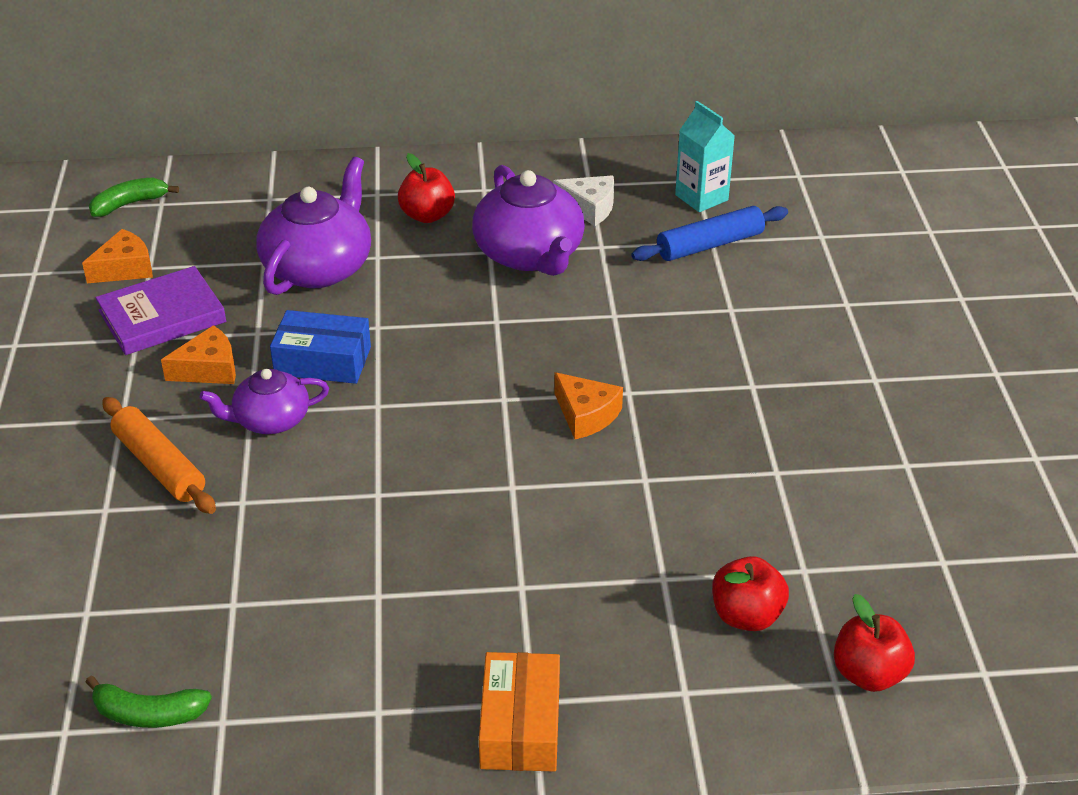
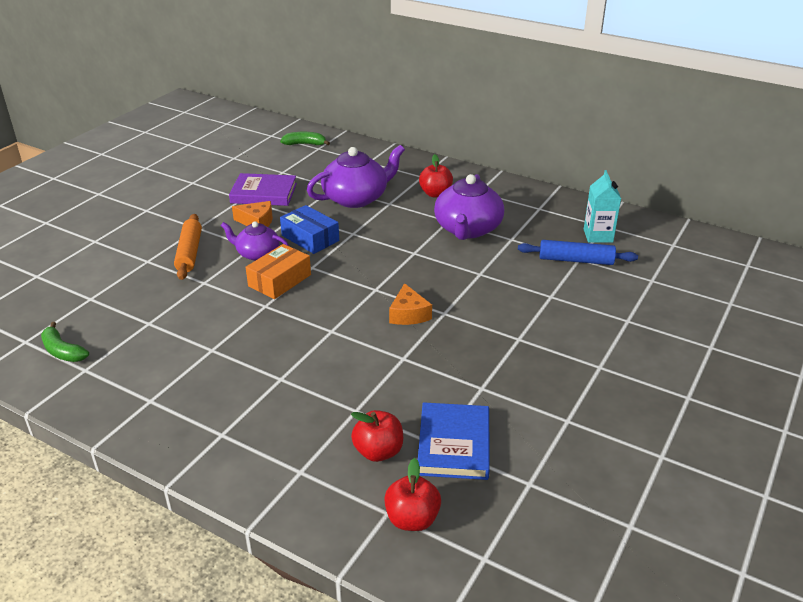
camera: 35 degrees right, 5 degrees down
(124, 268) = (272, 169): orange cheese -> none
(520, 725) = (203, 442): orange box -> orange box (280, 280)
(589, 207) = (526, 219): white cheese -> none
(819, 560) = (453, 445): none -> blue book

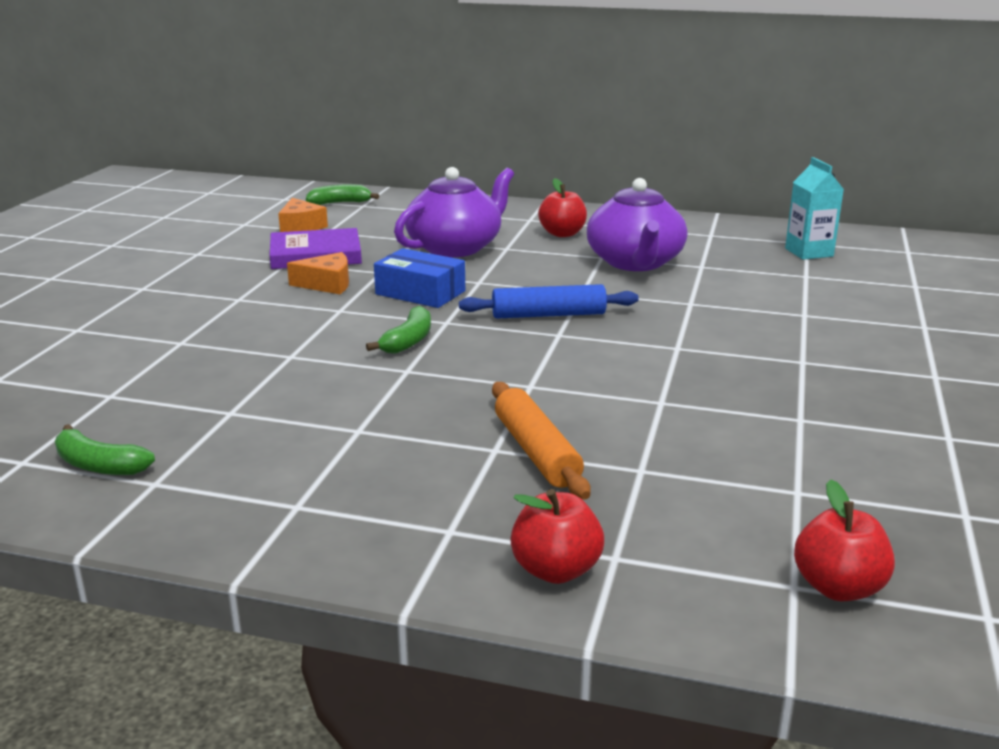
camera: 15 degrees left, 10 degrees down
(189, 253) = (244, 326): orange rolling pin -> orange rolling pin (536, 452)
(257, 254) = (352, 316): purple teapot -> none
(280, 280) = (408, 341): orange box -> green banana
(378, 451) = (716, 513): red apple -> red apple (556, 570)
(408, 314) = (628, 354): orange cheese -> orange cheese (301, 226)
(453, 445) = (819, 488): blue book -> none
(576, 260) = (803, 277): blue rolling pin -> blue rolling pin (548, 315)

